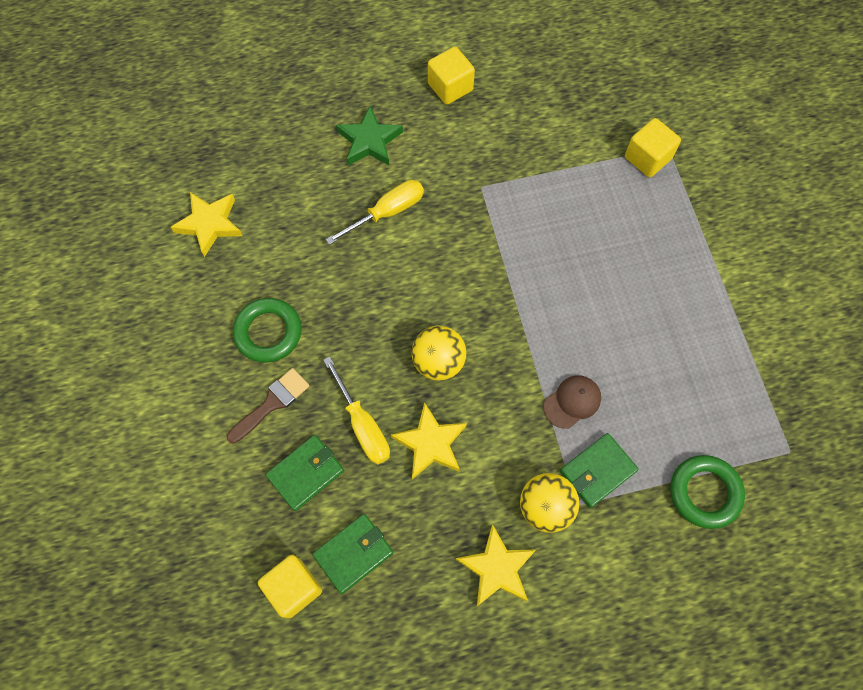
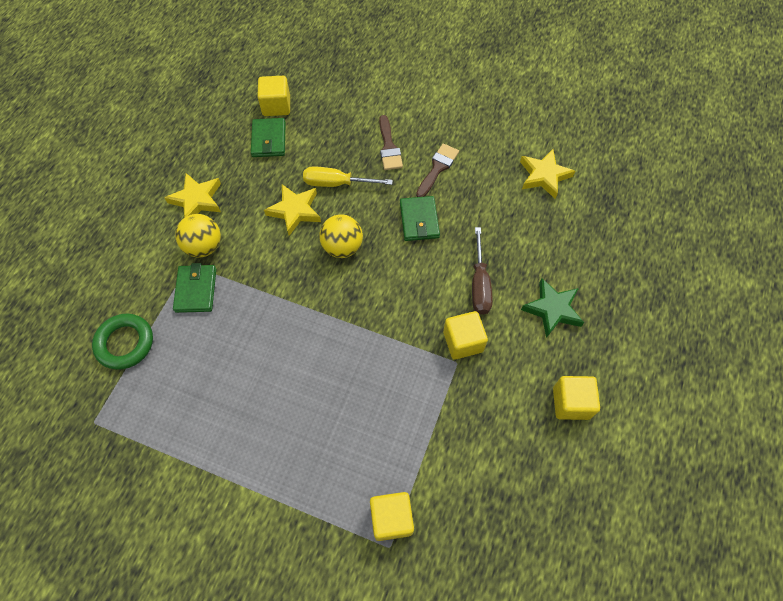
camera: 125 degrees right, 5 degrees down
(268, 332) = (437, 168): green ring -> brown brush
(306, 473) = (332, 142): green wallet -> green wallet (419, 220)
(387, 212) = (479, 284): yellow screwdriver -> brown screwdriver
(458, 193) = (463, 341): none -> yellow cube
(572, 402) = (249, 307): brown cap -> none

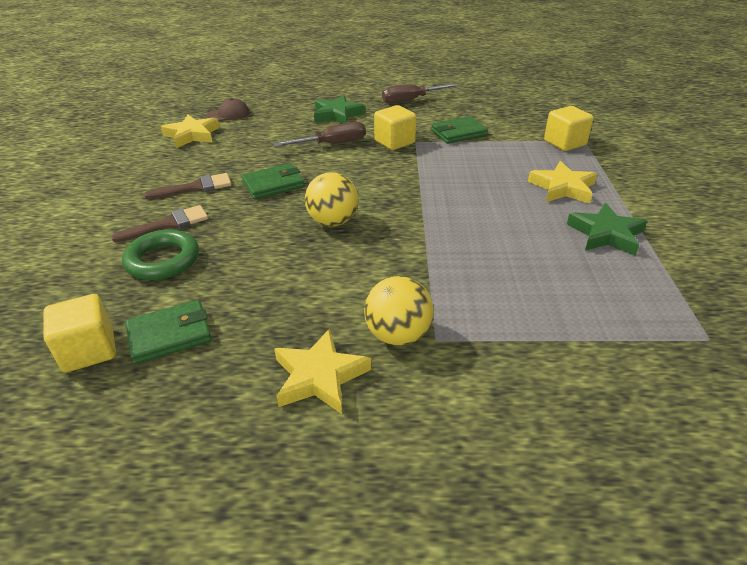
camera: 110 degrees left, 25 degrees down
(125, 343) = (595, 356): green ring -> green ring (163, 260)
(196, 290) = (468, 317): green wallet -> green wallet (458, 133)
(224, 439) = (606, 234): none -> green star
(295, 211) = (297, 270): yellow star -> yellow star (563, 188)
(336, 183) = (240, 249): yellow screwdriver -> none
(437, 168) = (196, 187): brown brush -> brown brush turned 150 degrees clockwise
(571, 403) = (410, 100): yellow cube -> brown screwdriver
(586, 210) = (228, 114): none -> brown cap

